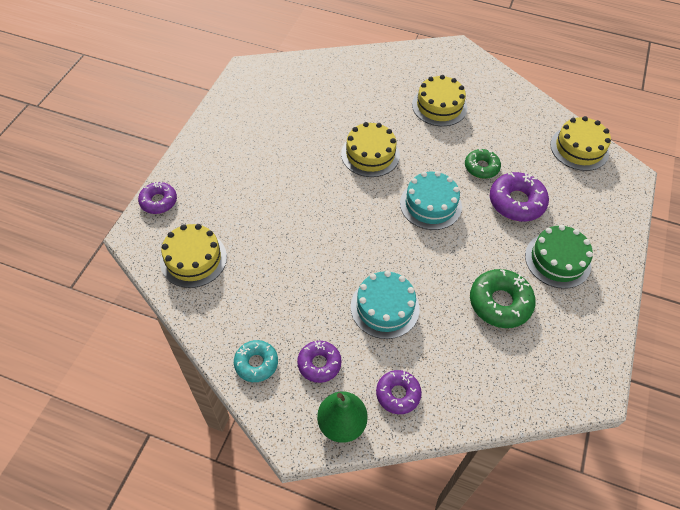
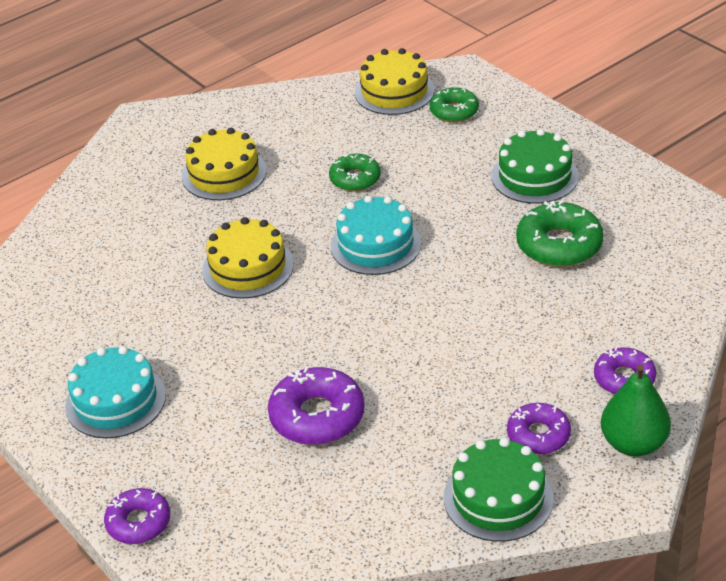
camera: 55 degrees left, 15 degrees down
(193, 259) = (279, 513): yellow cake -> none
(256, 363) = (498, 498): turquoise donut -> green cake
(385, 307) = (498, 344): turquoise cake -> turquoise cake (115, 401)
(516, 202) = (430, 172): purple donut -> purple donut (317, 416)
(586, 187) = (454, 111): none -> green donut

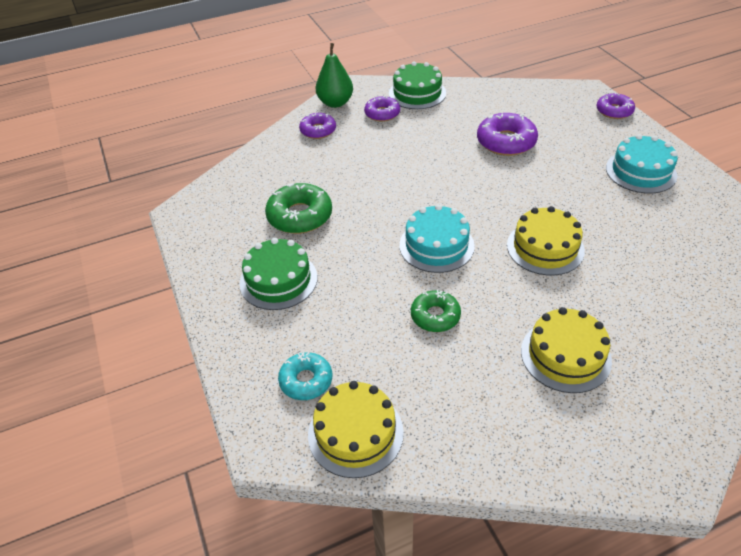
camera: 165 degrees left, 5 degrees up
(454, 111) = (306, 380): green donut -> turquoise donut

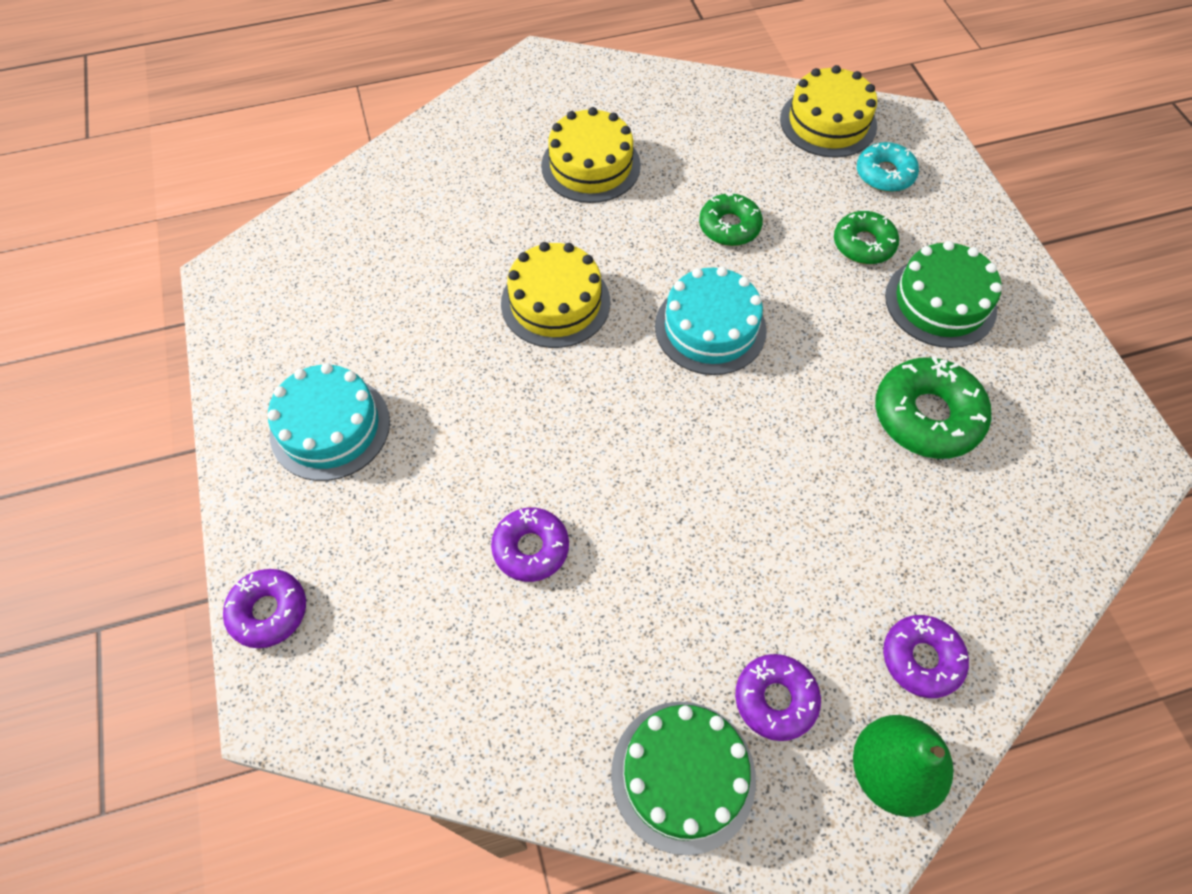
camera: 175 degrees left, 15 degrees up
(329, 315) = (863, 244): none -> green donut
(506, 142) = (531, 548): purple donut -> purple donut, size x0.64

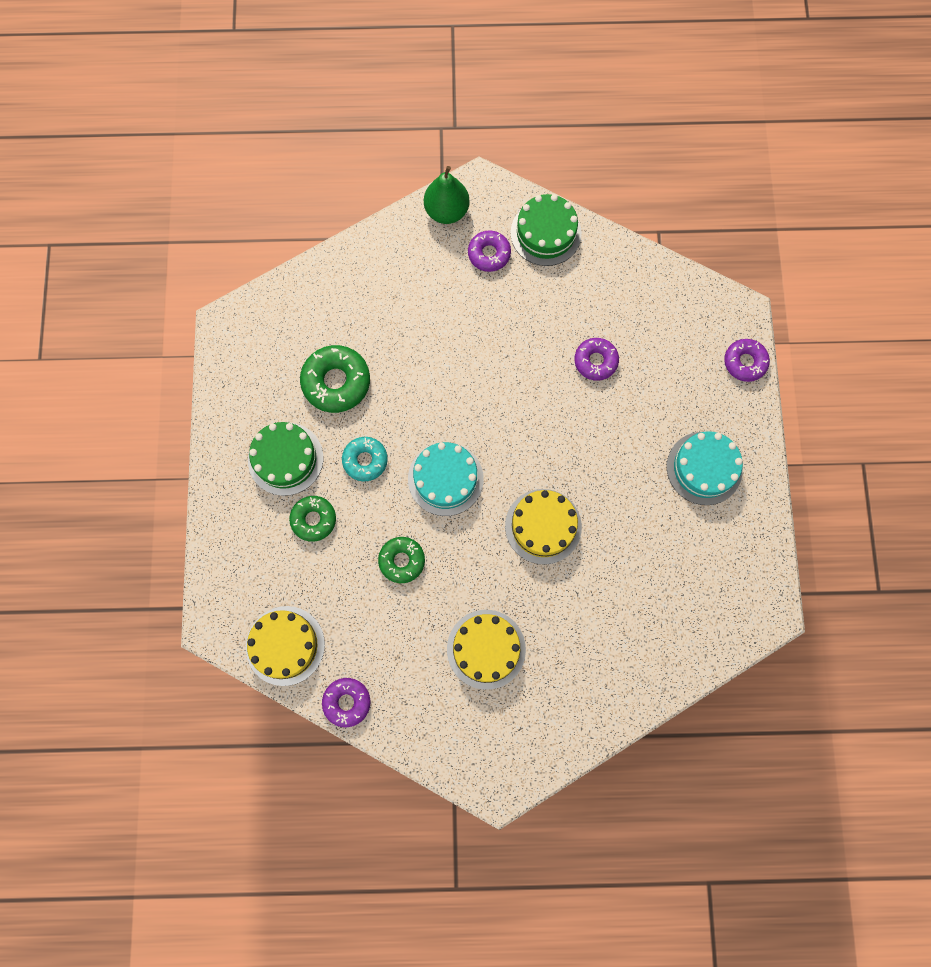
camera: 165 degrees left, 15 degrees up
(884, 174) = (267, 580): turquoise donut -> turquoise donut (365, 460)
(921, 659) = (407, 254): purple donut -> purple donut (347, 702)

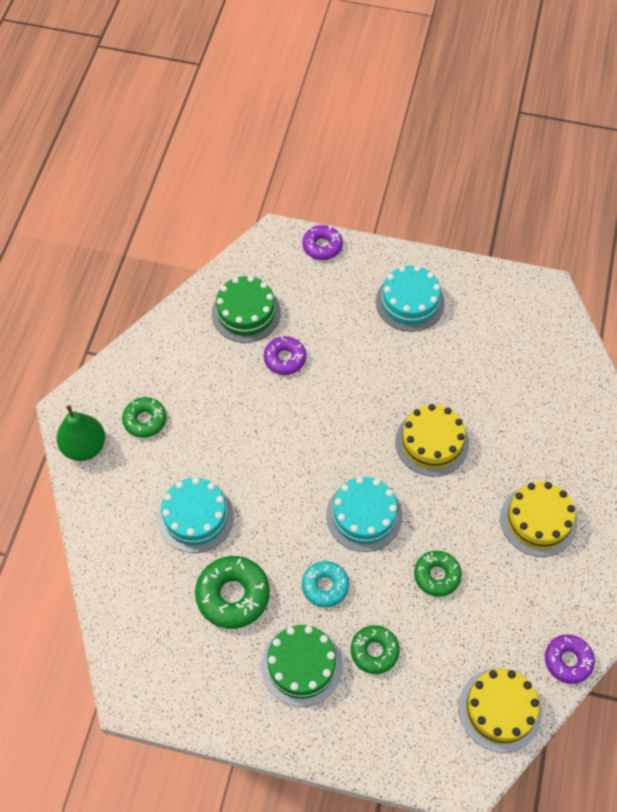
camera: 75 degrees left, 15 degrees down
(403, 328) = (195, 517): none -> turquoise cake
(489, 254) = (145, 420): purple donut -> green donut
(546, 233) = (142, 366): green cake -> green cake (246, 313)

